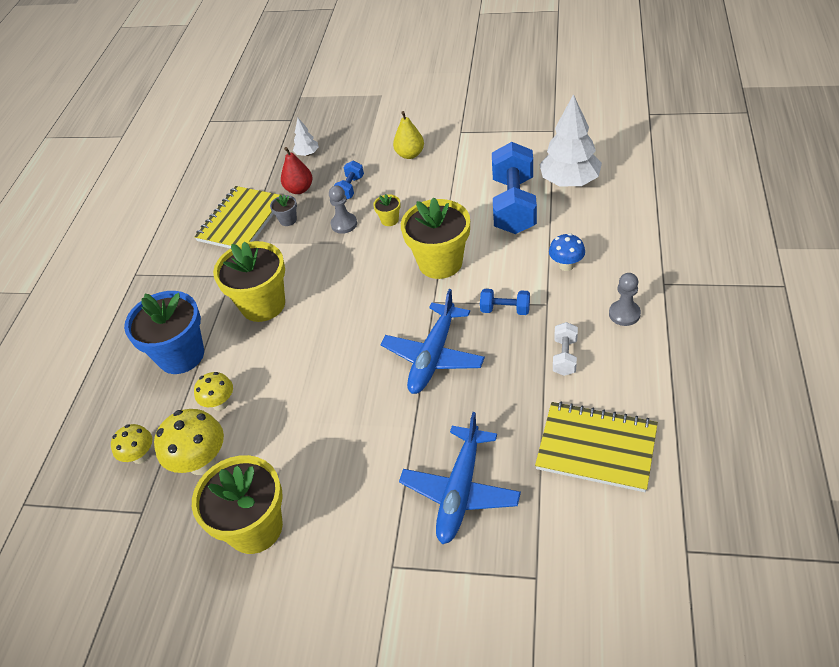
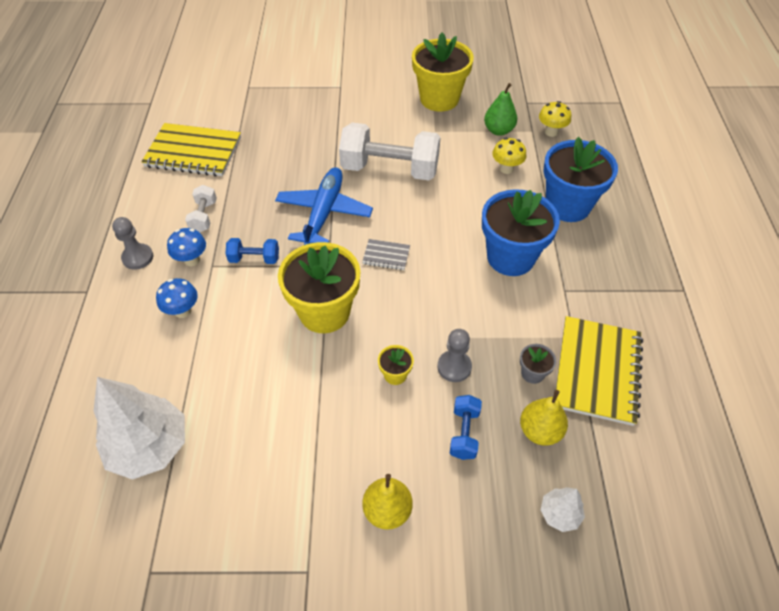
camera: 165 degrees right, 5 degrees up
(202, 463) = (498, 130): yellow mushroom -> green pear
(263, 305) = (510, 257): yellow flower pot -> blue flower pot
(299, 189) = (540, 431): red pear -> yellow pear
(351, 409) = (390, 169): none -> white dumbbell
(377, 309) = (386, 256): none -> grey notebook
(460, 490) = (296, 124): blue plane -> none
(514, 205) = (232, 401): blue dumbbell -> none
(567, 310) = (192, 260): none -> blue mushroom

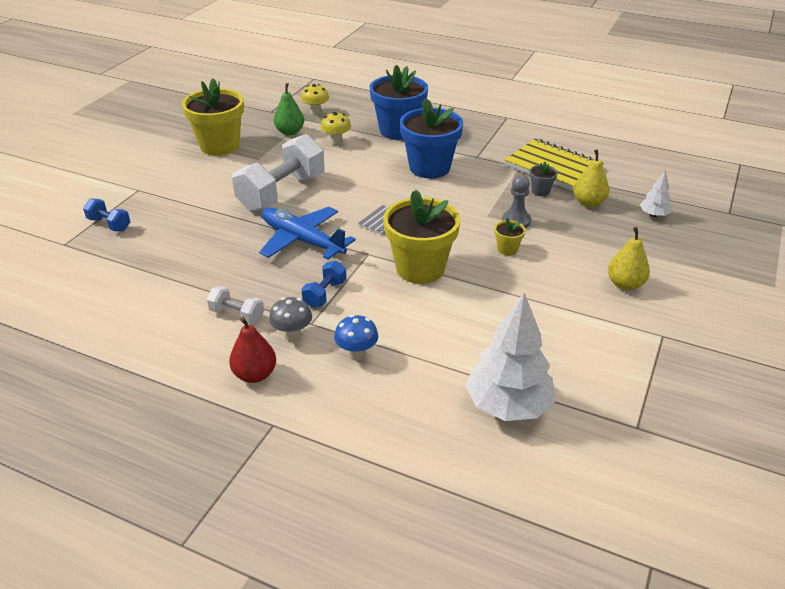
camera: 65 degrees left, 15 degrees down
(138, 257) = (255, 374): grey pawn -> red pear
(192, 260) = (292, 335): blue mushroom -> grey mushroom
(193, 152) = (128, 303): yellow notebook -> none
(464, 433) = (576, 233): blue dumbbell -> blue dumbbell (109, 224)

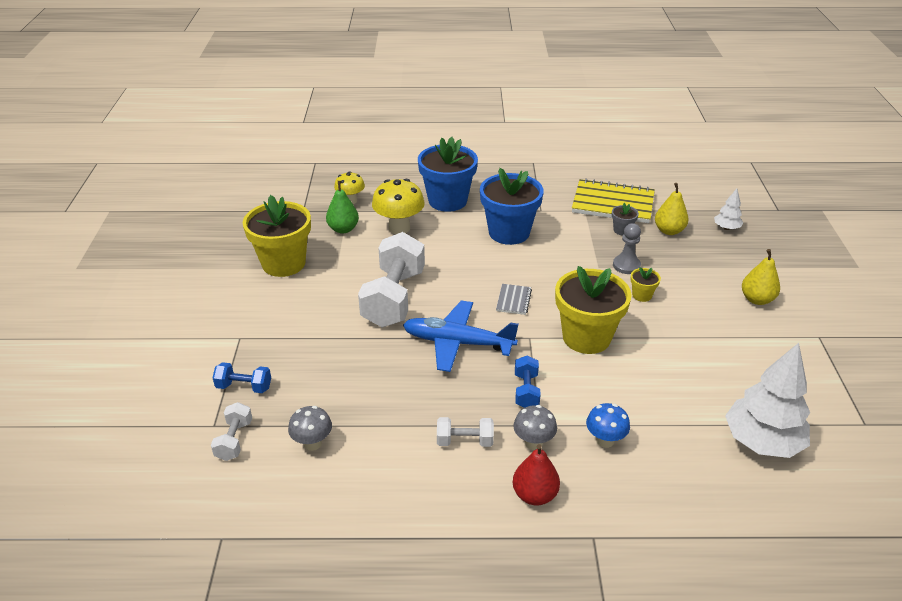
camera: 25 degrees left, 0 degrees up
(68, 259) = (234, 440): none -> white dumbbell
(120, 279) = (312, 443): none -> grey mushroom
(336, 142) = (399, 228): yellow mushroom -> yellow mushroom, size x1.64

